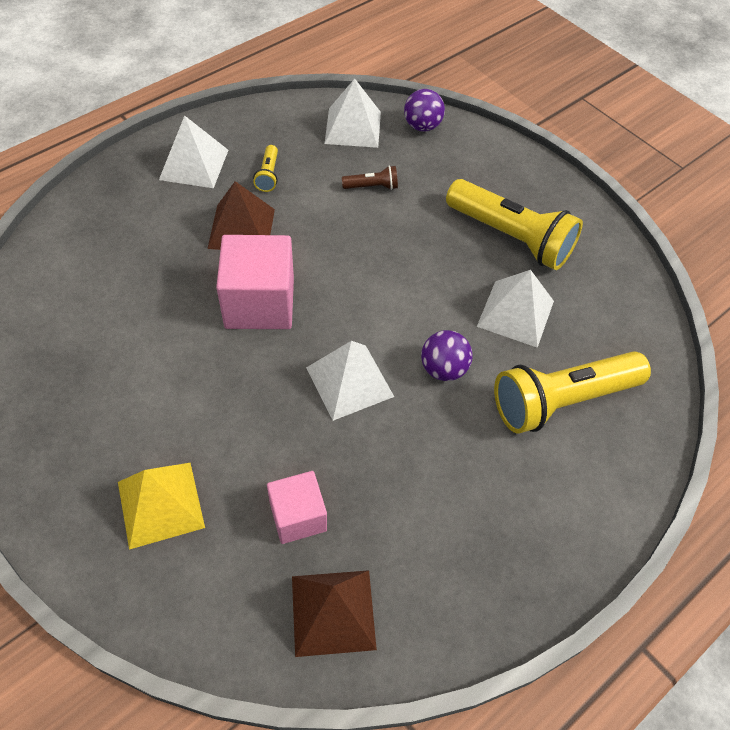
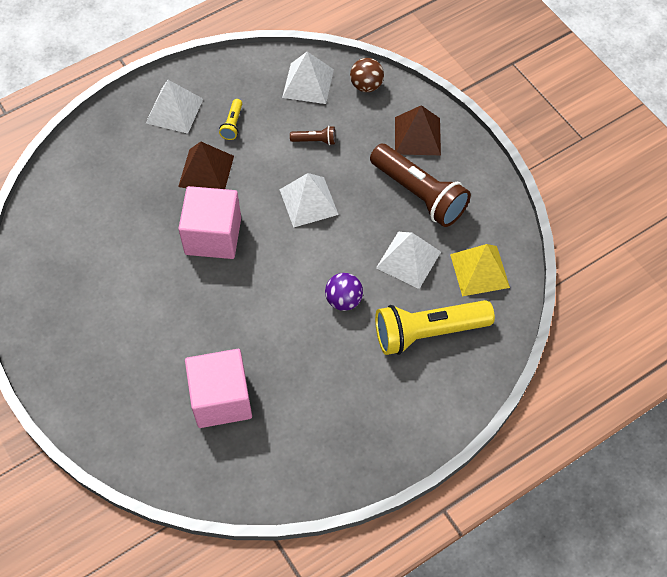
camera: 10 degrees right, 5 degrees up
(160, 504) = (128, 381): yellow pyramid -> yellow pyramid (479, 270)
(298, 516) = (221, 399): pink cube -> pink cube, size x1.64
(333, 612) = (236, 464): brown pyramid -> brown pyramid (417, 136)
(349, 381) = (272, 304): white pyramid -> white pyramid (308, 201)
(422, 126) = (366, 85): purple ball -> brown ball
(511, 237) = (419, 194): yellow flashlight -> brown flashlight

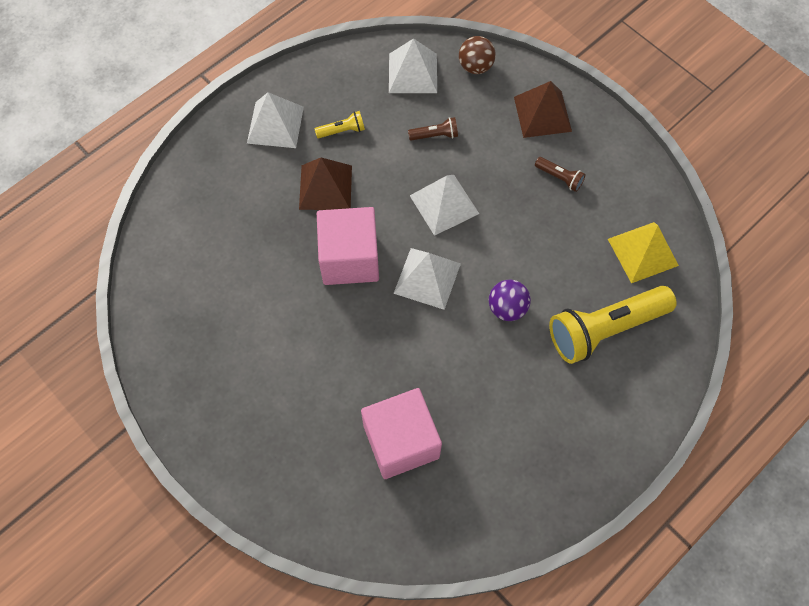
camera: 10 degrees left, 5 degrees up
(232, 124) = (342, 131): yellow flashlight -> yellow flashlight turned 105 degrees counterclockwise
(408, 259) = (565, 252): white pyramid -> white pyramid (427, 278)
(419, 194) = (560, 178): brown flashlight -> brown flashlight, size x0.43

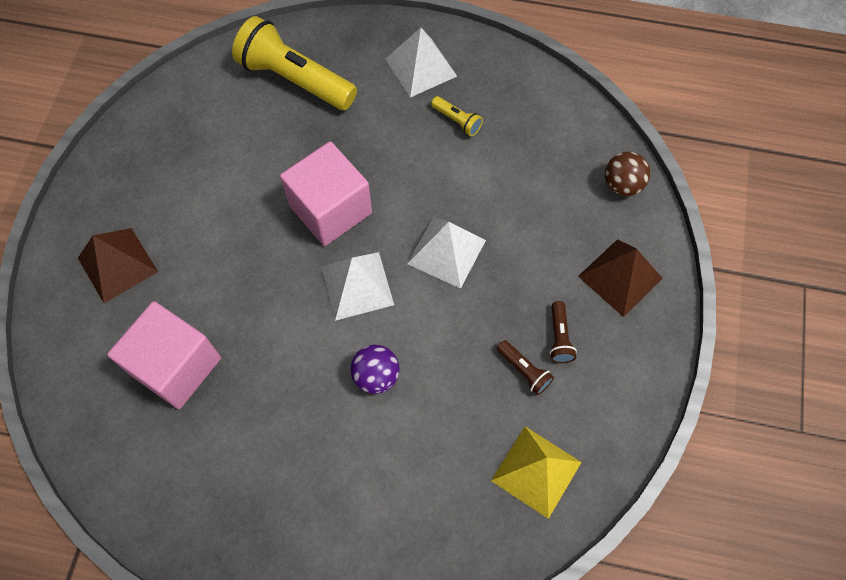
camera: 55 degrees right, 0 degrees up
(325, 187) = (388, 145): brown pyramid -> brown pyramid (118, 264)
(413, 73) = (567, 138): white pyramid -> none
(435, 135) = (515, 198): brown flashlight -> brown flashlight (524, 371)
(604, 329) = (418, 484): yellow flashlight -> yellow flashlight (294, 79)

